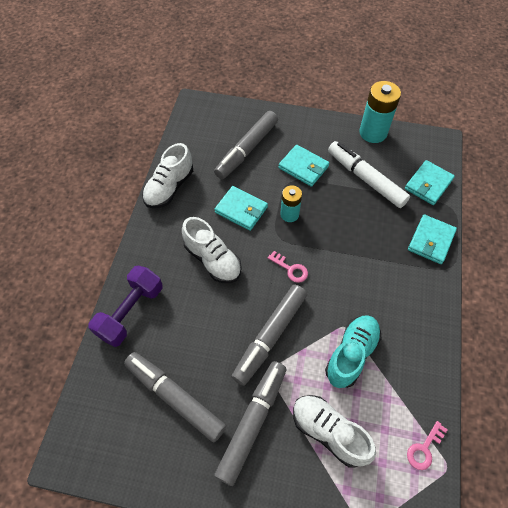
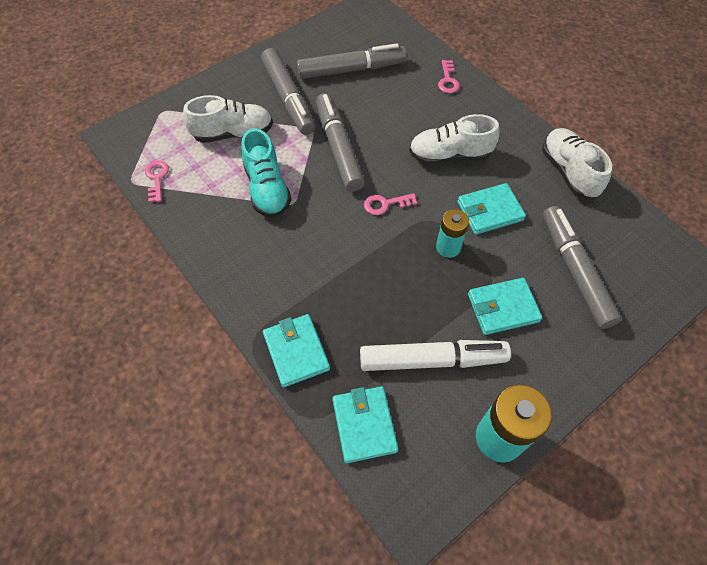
camera: 130 degrees right, 0 degrees up
(130, 312) = (448, 80): purple dumbbell -> pink key

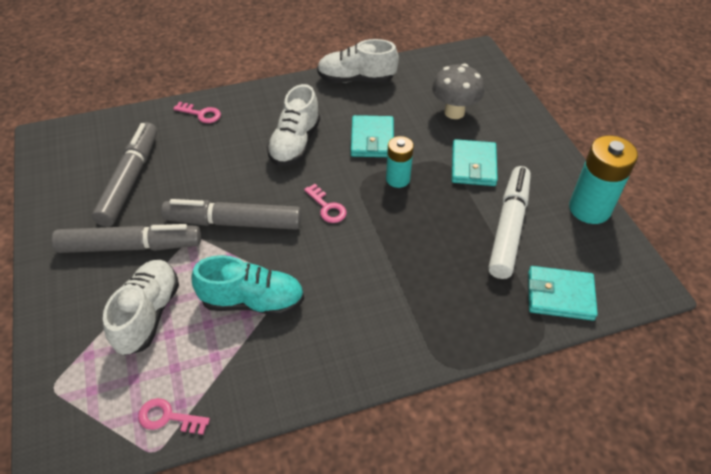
camera: 70 degrees left, 10 degrees down
(296, 351) = (469, 328): turquoise wallet -> none
(385, 204) = (327, 207): pink key -> pink key turned 45 degrees counterclockwise
(574, 271) = (454, 112): grey marker -> grey mushroom

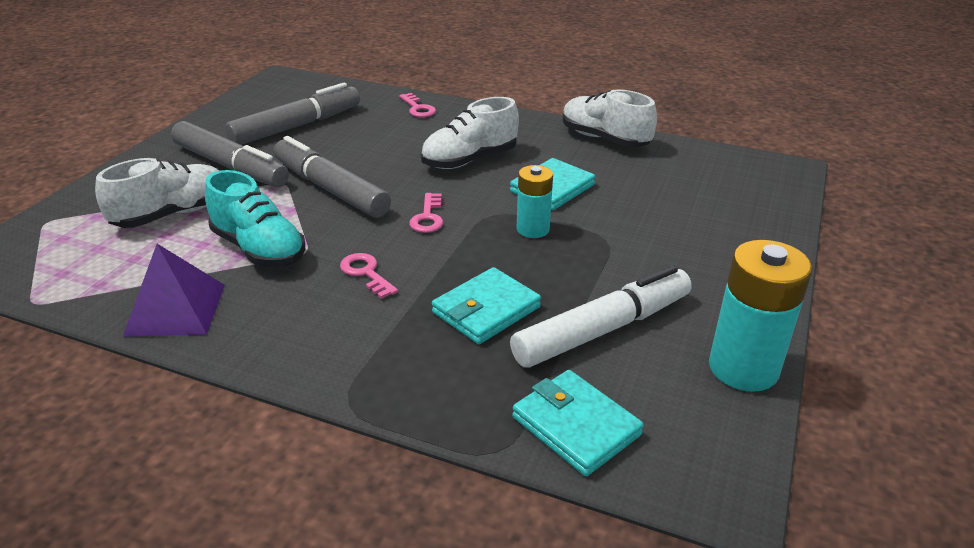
camera: 40 degrees right, 15 degrees down
(168, 417) = (77, 287): pink key -> pink key (366, 273)
(263, 382) = (175, 309): none -> purple pyramid
(454, 112) = (681, 205): grey mushroom -> none
(473, 165) = (638, 257): turquoise wallet -> turquoise wallet (486, 310)

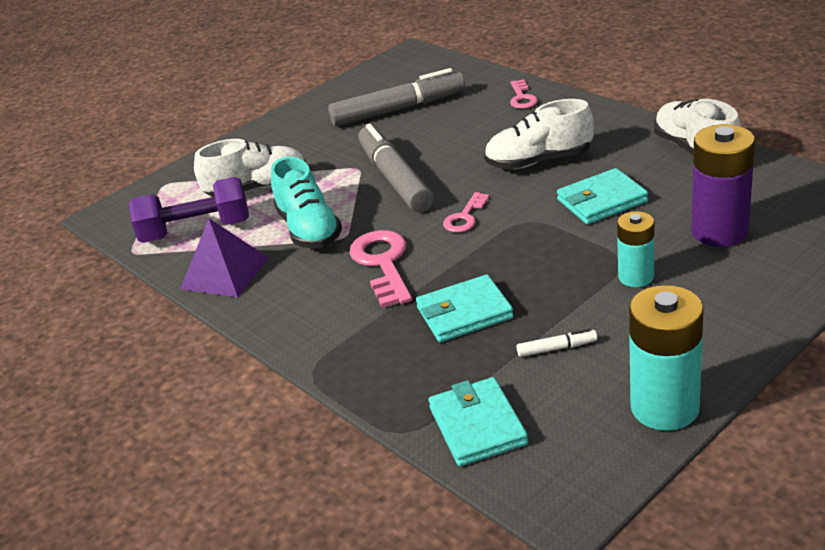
camera: 30 degrees right, 0 degrees up
(113, 267) = (196, 230): none -> purple dumbbell
(230, 166) = (323, 146): grey marker -> none
(366, 273) = (383, 264): pink key -> pink key, size x1.73
(533, 229) = (555, 242): turquoise battery -> turquoise battery (636, 277)
(603, 329) = (557, 348): white marker -> white marker, size x0.40
(673, 203) = (719, 231): none -> purple battery

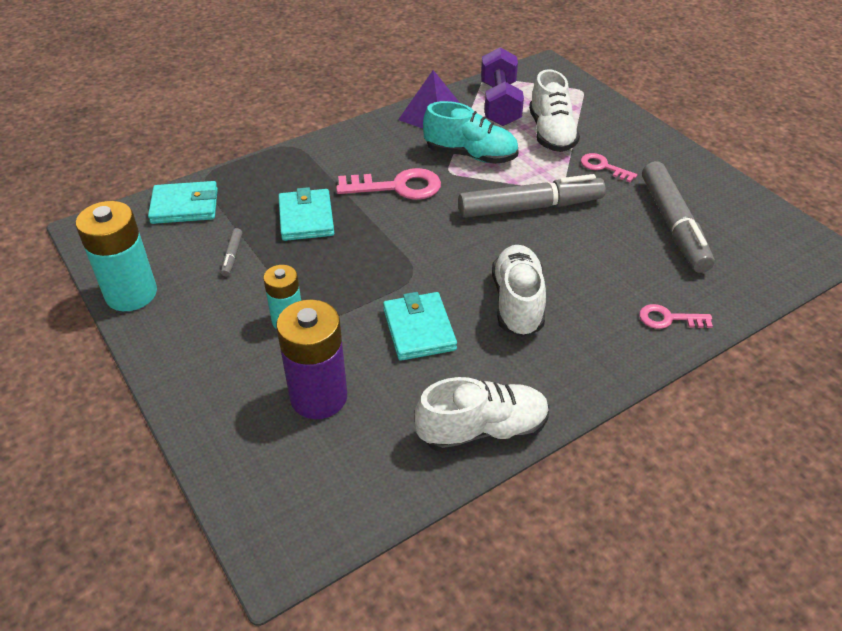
camera: 95 degrees right, 10 degrees up
(309, 229) = (470, 155): turquoise shoe -> turquoise shoe turned 150 degrees counterclockwise
(465, 217) = (440, 239): pink key -> pink key (603, 167)
(557, 348) = (232, 256): white marker -> grey marker

